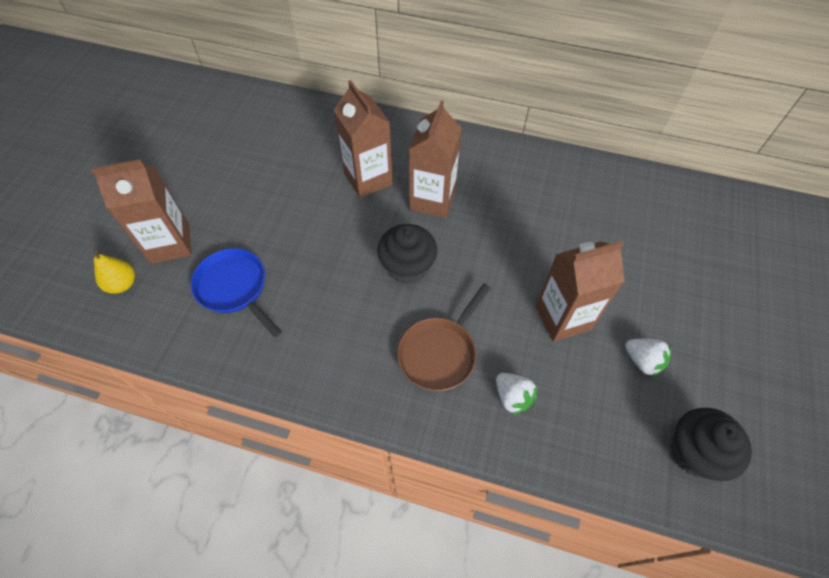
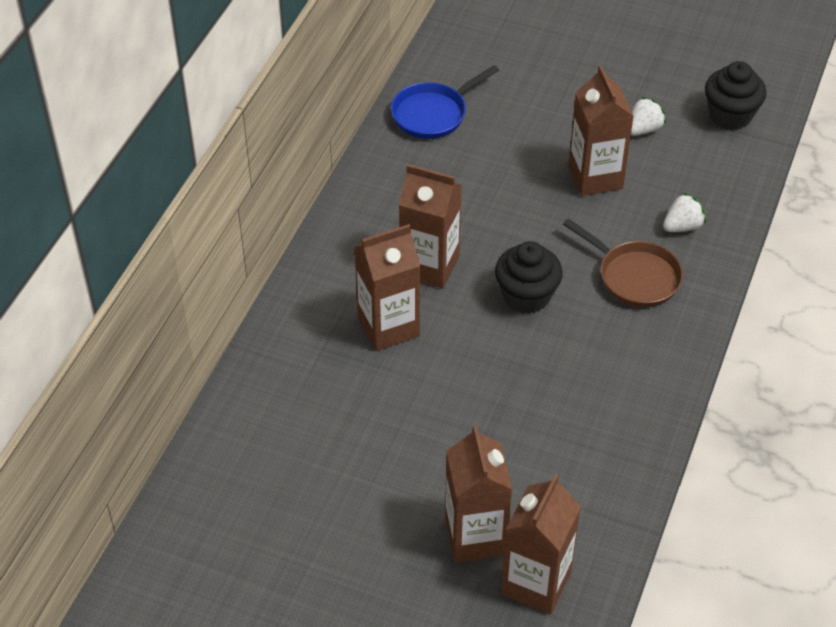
camera: 85 degrees left, 10 degrees down
(122, 284) = (536, 583): yellow pear -> brown carton
(234, 288) = (547, 461): blue pan -> blue pan (433, 114)

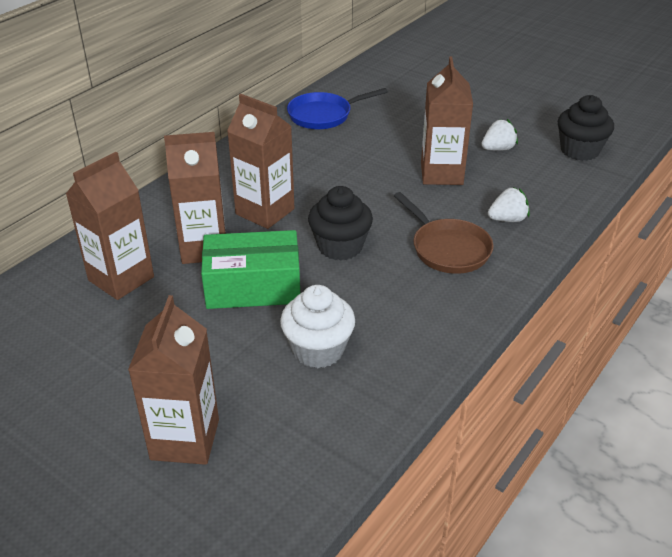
camera: 15 degrees right, 10 degrees down
(460, 362) = (253, 286): none -> green box
(536, 583) = (223, 500): brown carton -> brown carton (121, 278)
(554, 420) = (318, 350): none -> white cupcake

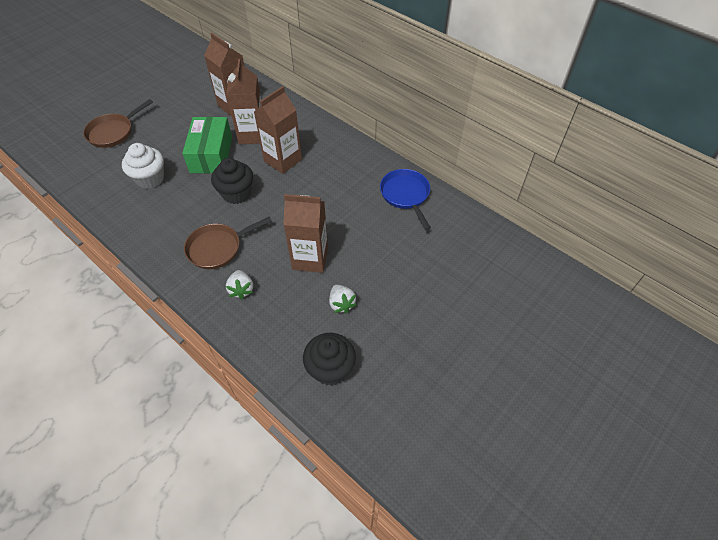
camera: 95 degrees right, 15 degrees up
(185, 439) = (113, 132): brown carton -> brown pan

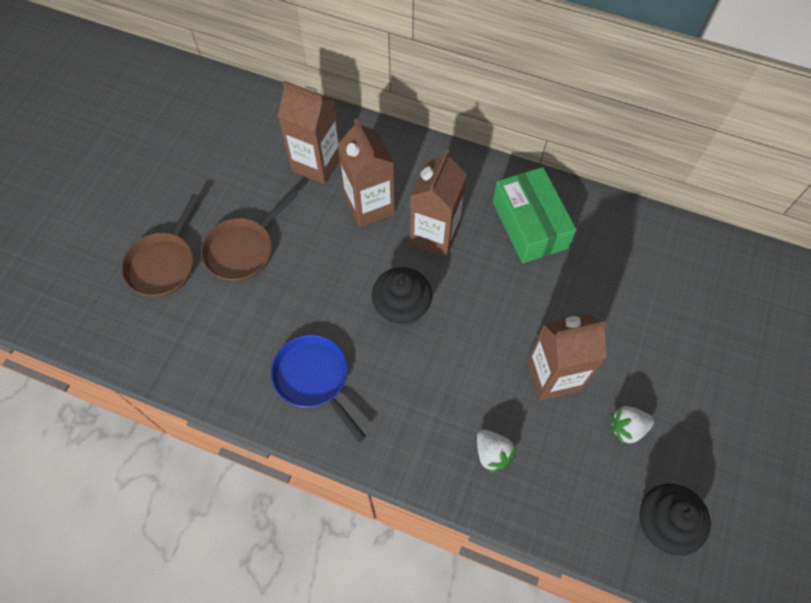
camera: 20 degrees left, 10 degrees up
(150, 178) = (266, 324): white cupcake -> none
(211, 154) = (330, 256): green box -> green box (529, 225)
(218, 248) = (425, 402): brown pan -> brown pan (243, 250)
(341, 304) = (627, 428): white strawberry -> white strawberry turned 120 degrees clockwise
(405, 195) = (622, 238): blue pan -> blue pan (314, 379)

